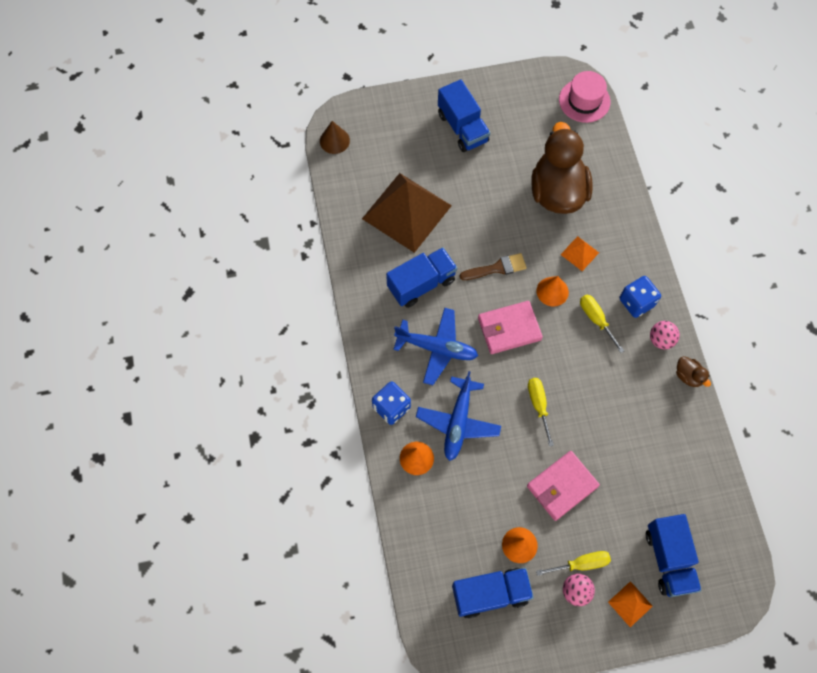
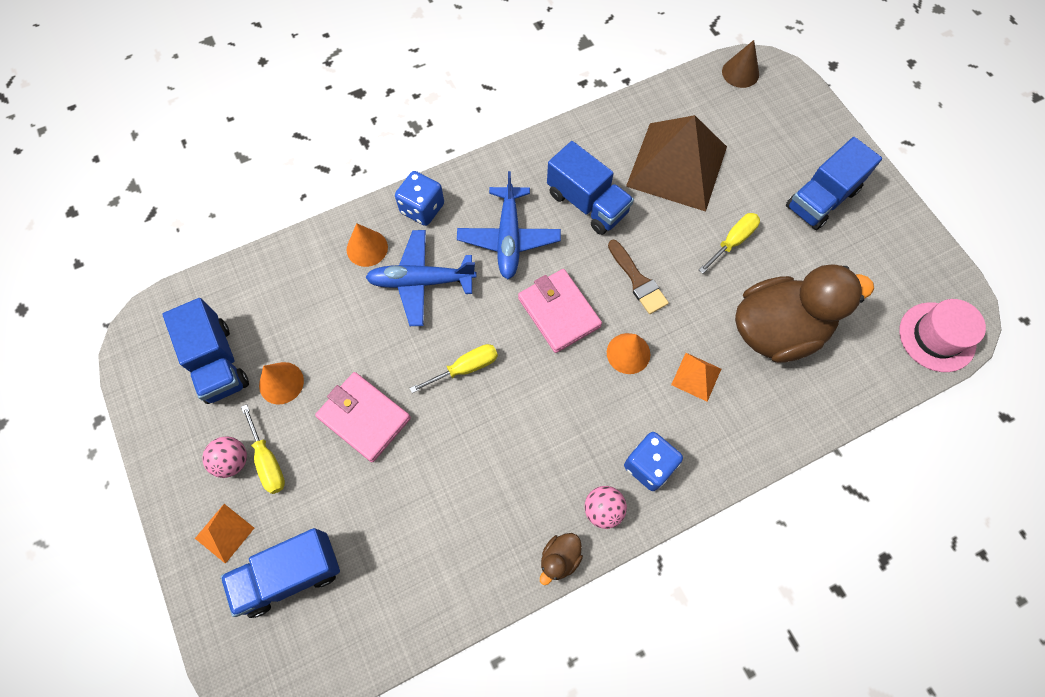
camera: 75 degrees right, 0 degrees up
(596, 319) = (606, 416): yellow screwdriver -> yellow screwdriver (732, 241)

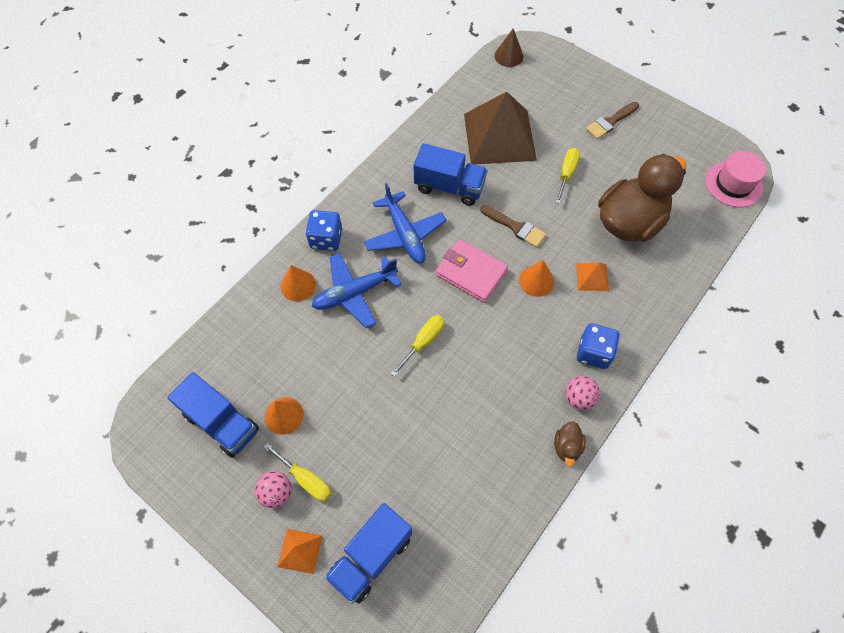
camera: 25 degrees left, 5 degrees down
(364, 418) = (365, 412): pink wallet -> none
(821, 199) = (610, 122): blue truck -> brown brush

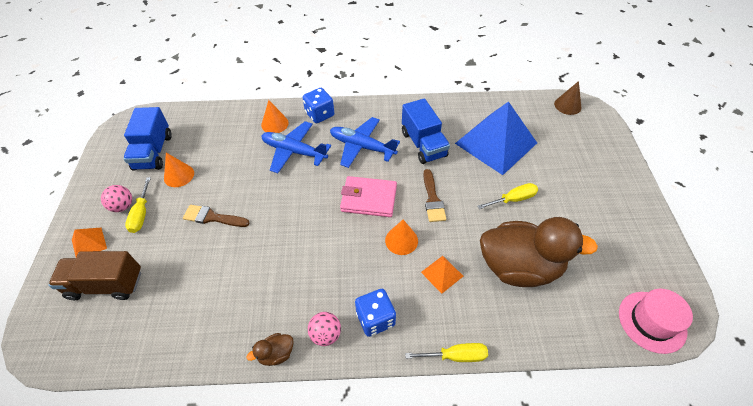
camera: 50 degrees right, 10 degrees down
(371, 557) = (106, 284): blue truck -> brown truck
(404, 234) = (362, 147): blue plane -> blue plane turned 90 degrees clockwise
(423, 342) = (289, 208): yellow screwdriver -> yellow screwdriver (455, 356)
(471, 273) = (368, 199): pink wallet -> pink wallet turned 75 degrees counterclockwise
(499, 137) = (495, 143): brown pyramid -> blue pyramid
(610, 122) = (594, 196): brown brush -> brown brush (212, 217)

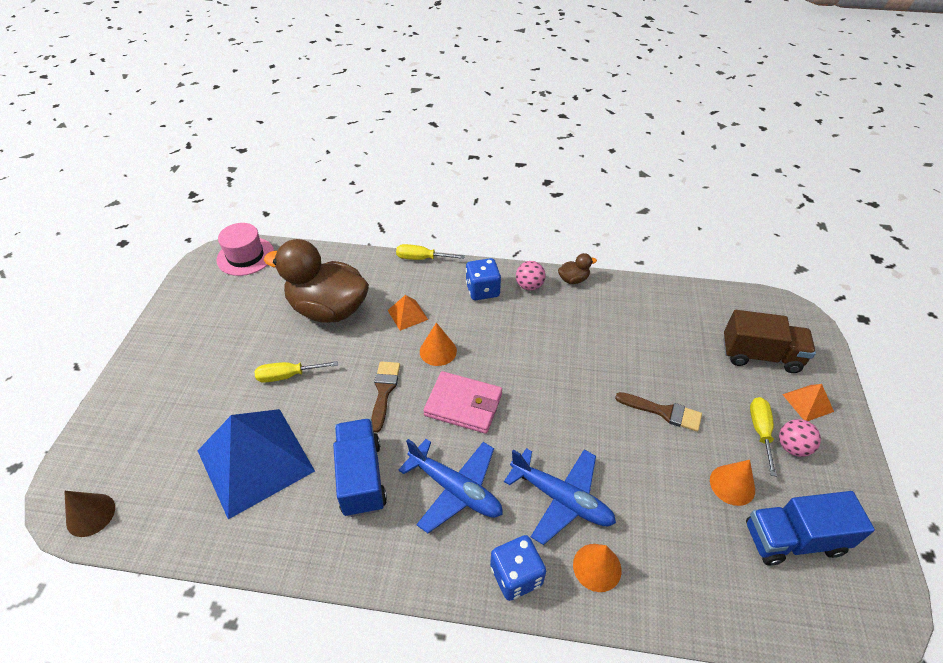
camera: 170 degrees left, 5 degrees down
(153, 152) = (793, 539): blue truck -> blue truck turned 105 degrees counterclockwise

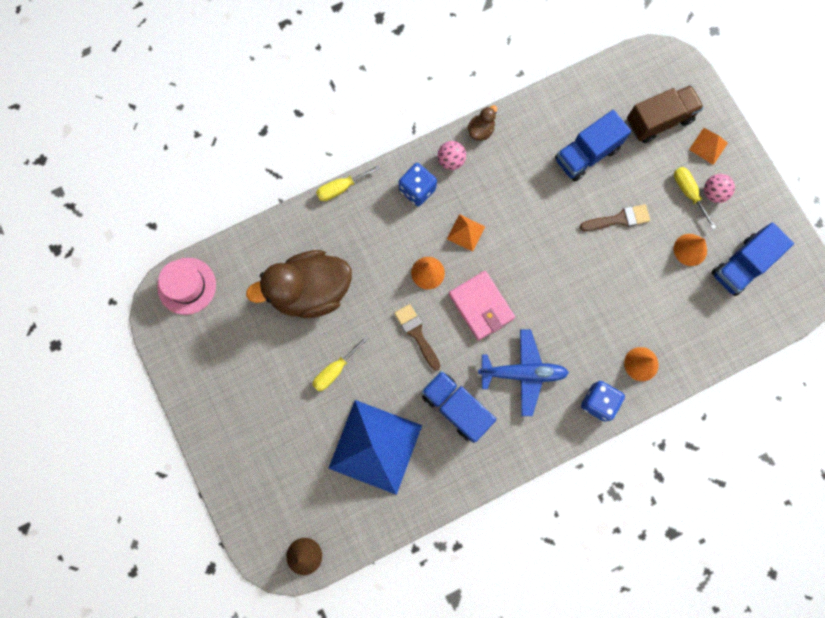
camera: 35 degrees left, 30 degrees up
(407, 314) = (377, 254): orange pyramid -> orange pyramid (466, 232)
(463, 404) = (481, 306): pink wallet -> pink wallet turned 75 degrees clockwise
(561, 499) = (593, 333): blue plane -> none
(664, 344) = (586, 154): none -> blue truck

